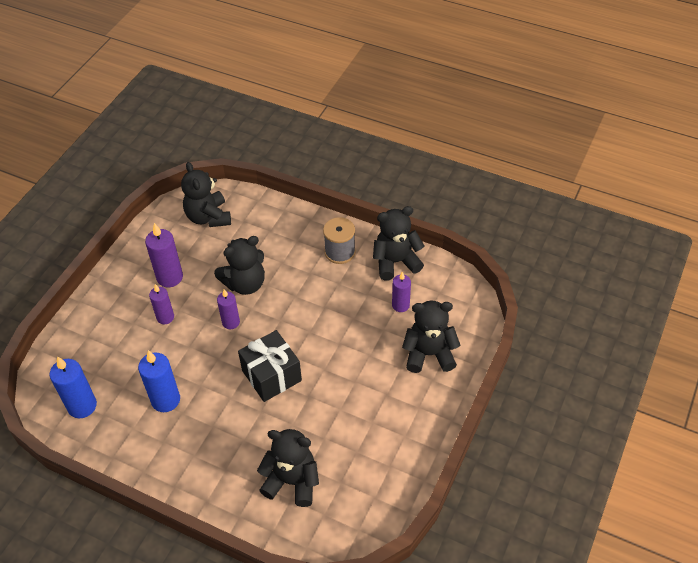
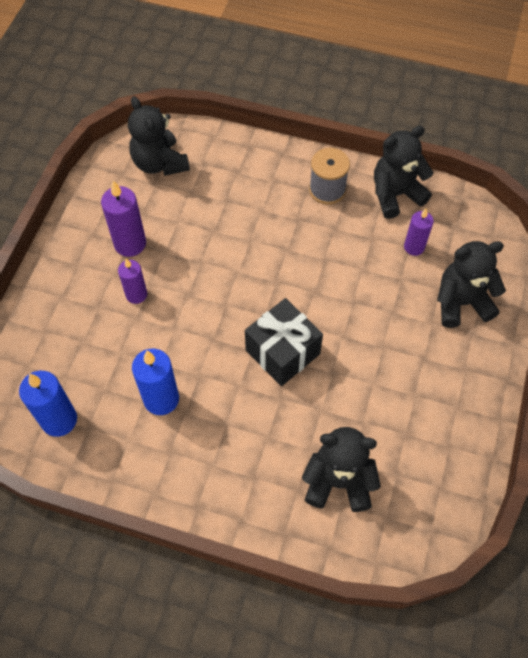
camera: 10 degrees left, 10 degrees up
(231, 322) = (218, 291): purple candle -> none
(245, 283) = (223, 241): black teddy bear -> none

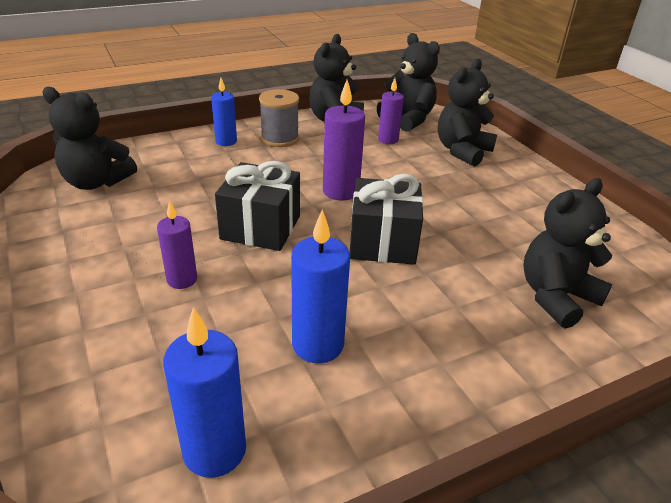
camera: 45 degrees left, 25 degrees down
(130, 244) = (127, 247): purple candle -> purple candle (341, 191)
(220, 281) = (261, 227): none -> black gift
(283, 168) = (226, 141): none -> blue candle
(465, 230) = (407, 119): none -> black teddy bear

